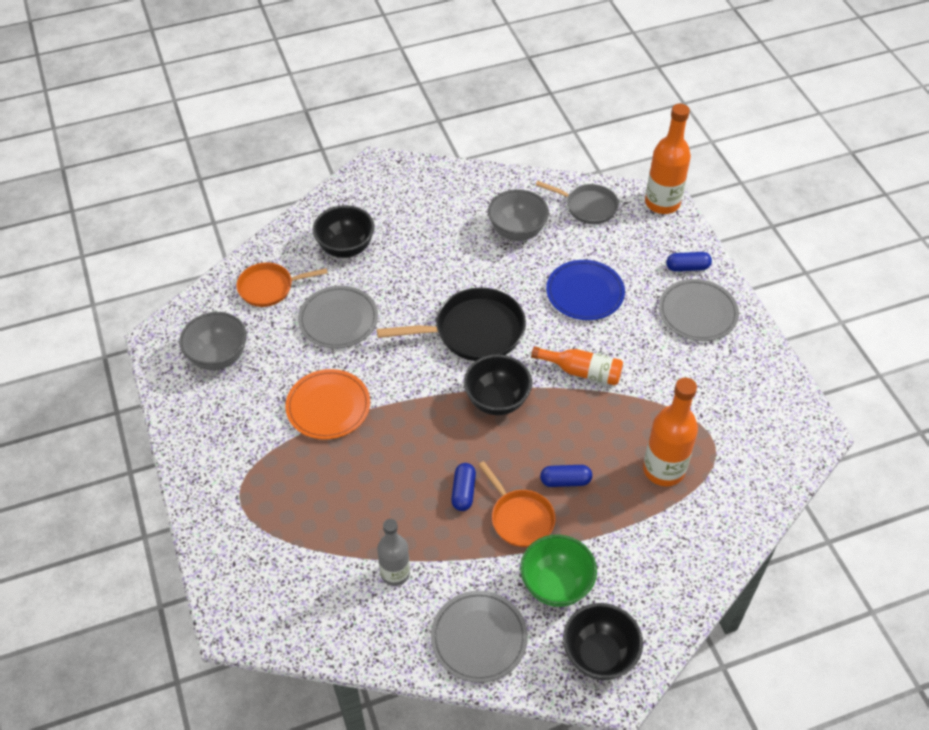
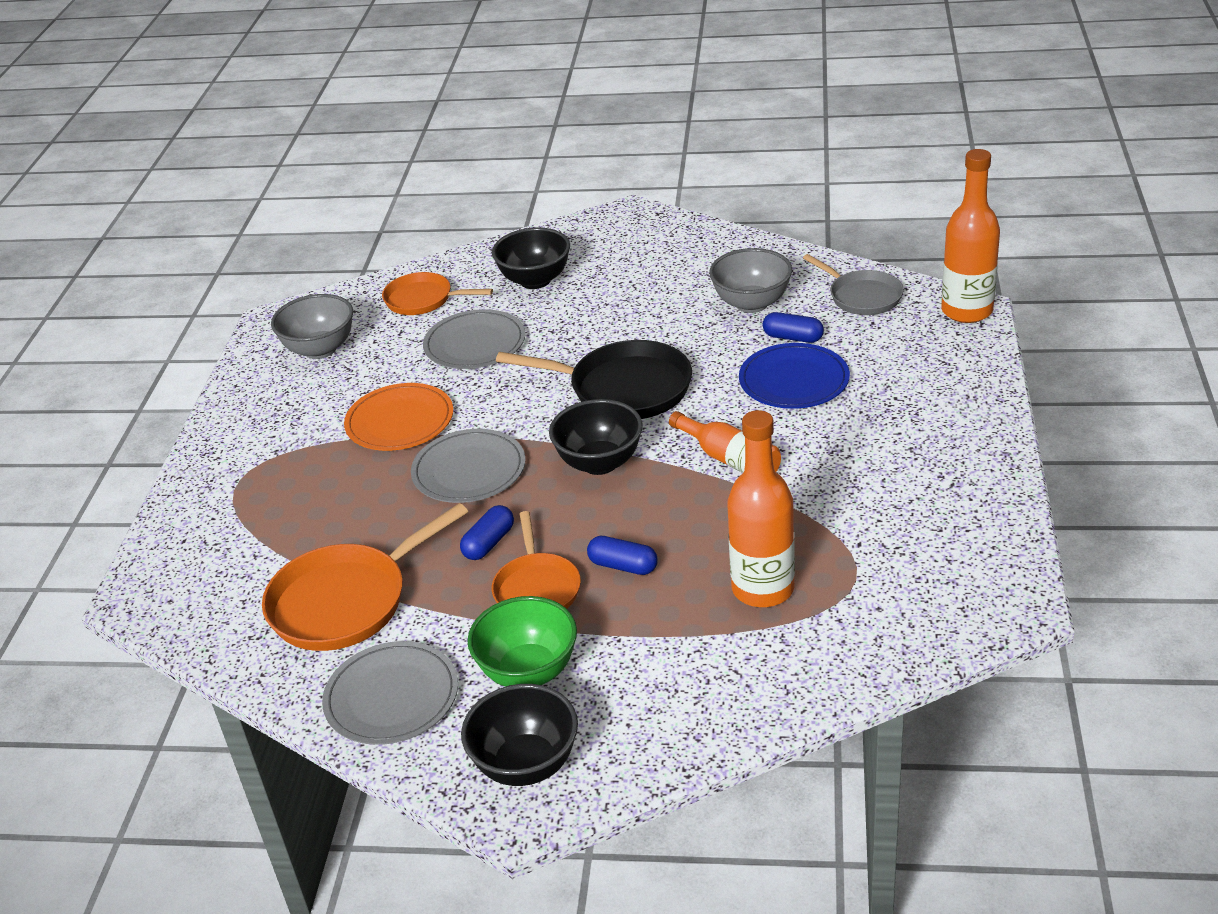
camera: 30 degrees right, 15 degrees down
(395, 573) = (347, 601): grey bottle -> orange pan
(687, 267) = (954, 383): blue capsule -> blue capsule (793, 337)
(697, 312) = (934, 433): grey plate -> grey plate (469, 470)

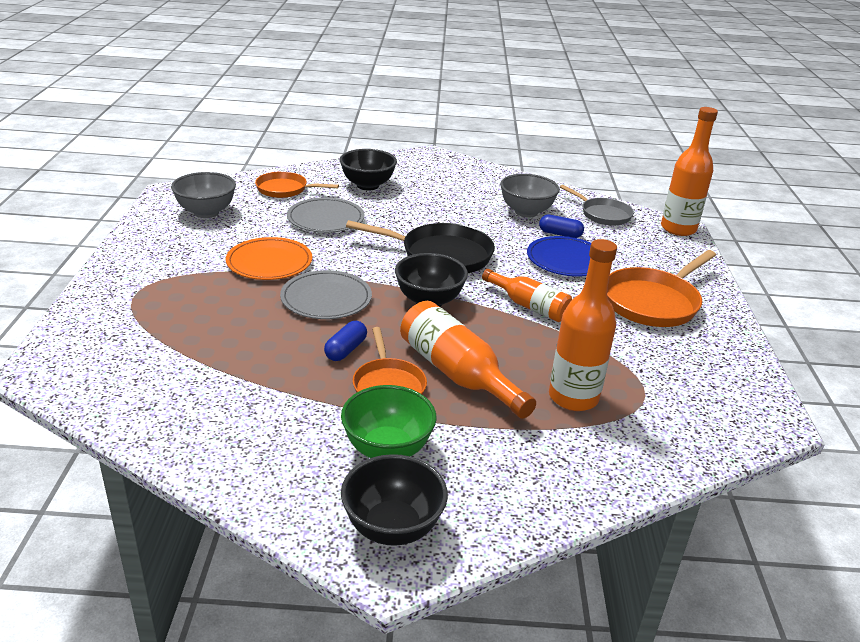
camera: 10 degrees left, 5 degrees down
(347, 601) = (226, 385): orange pan -> orange pan (653, 302)
(392, 697) = (267, 463): grey plate -> none
(623, 566) = (457, 373): blue capsule -> orange bottle

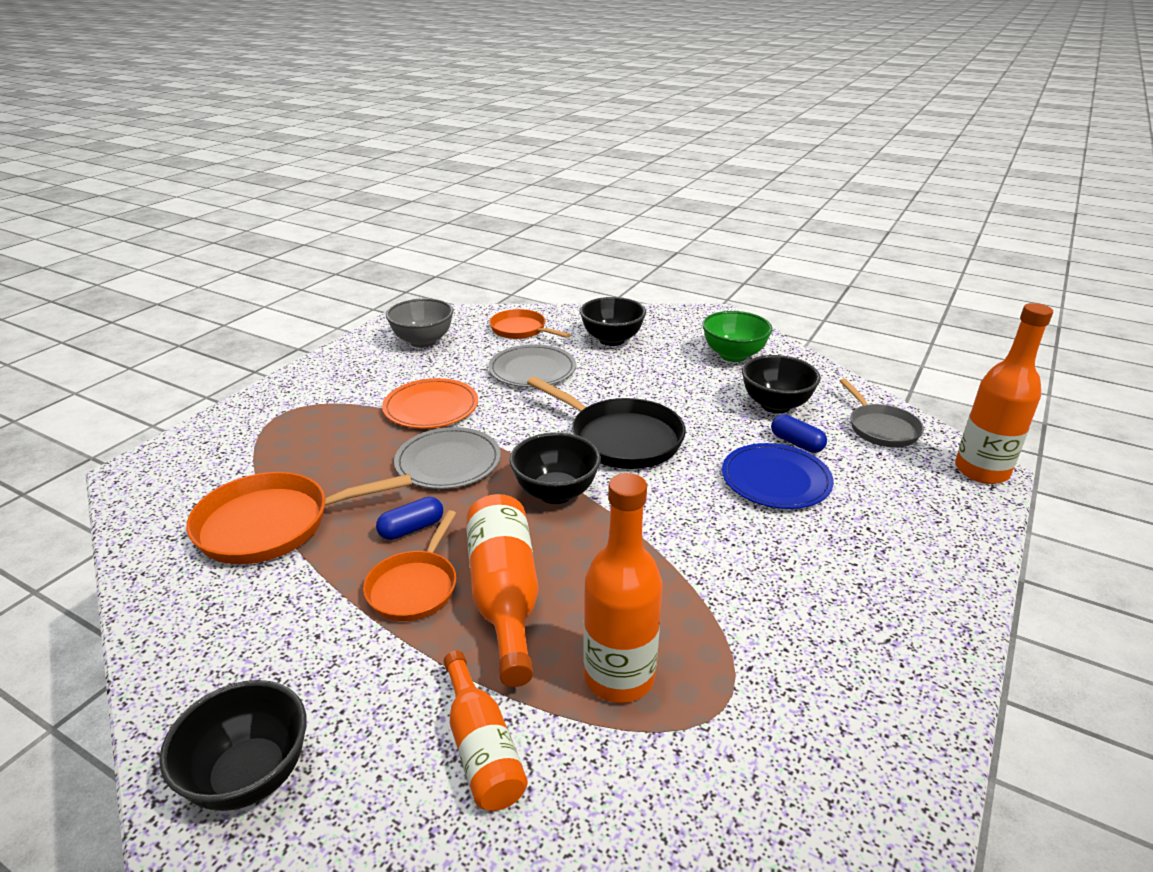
camera: 30 degrees right, 0 degrees up
(387, 449) = (339, 669): green bowl -> green bowl (733, 355)
(526, 212) = (775, 405): grey bowl -> black bowl
(529, 306) = (672, 531): orange bottle -> orange bottle (482, 748)
(653, 302) = (853, 570): orange pan -> orange pan (273, 524)

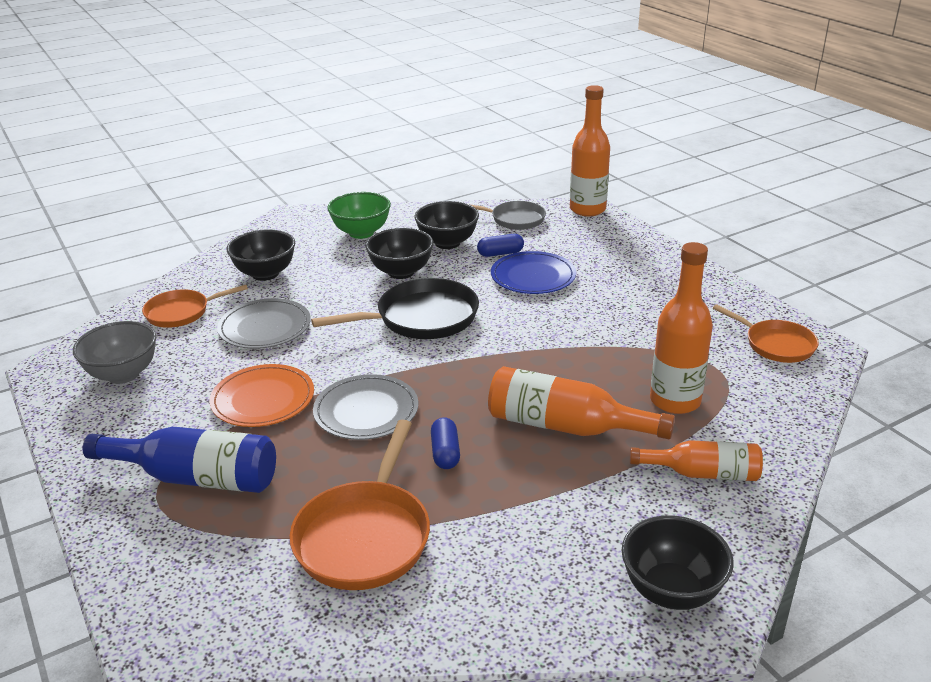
camera: 60 degrees left, 0 degrees up
(315, 418) = (196, 477): none -> blue bottle
(415, 586) = (522, 467): orange pan -> orange pan (775, 344)
(555, 493) = (463, 369): black bowl -> black bowl (401, 272)

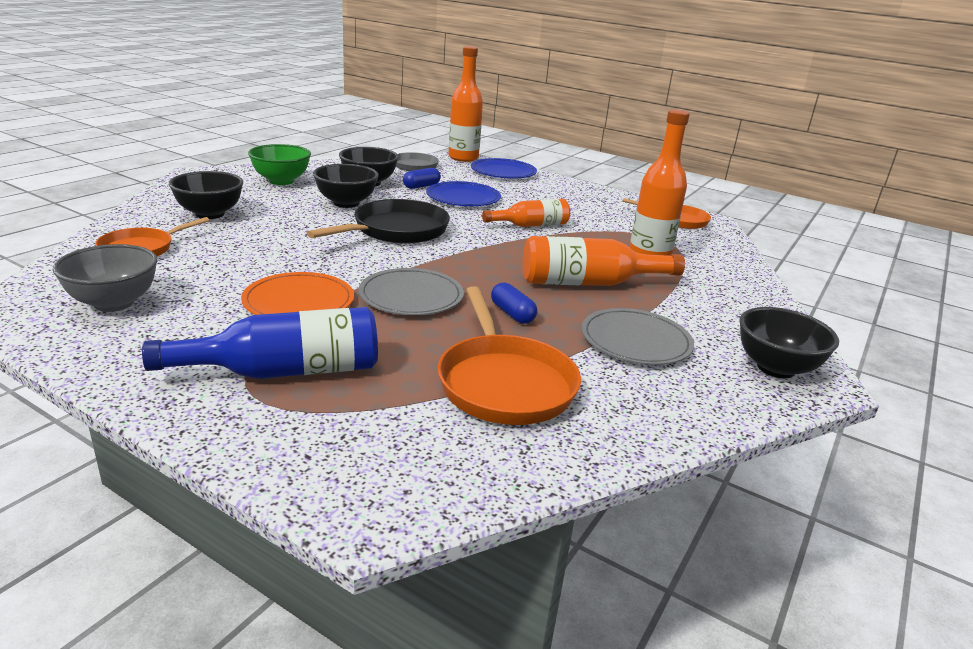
camera: 30 degrees left, 5 degrees down
(265, 327) = (248, 251): grey plate -> grey plate (635, 341)
(617, 238) = (503, 172): none -> blue plate
(702, 473) = (715, 296): orange bottle -> orange bottle (530, 225)

